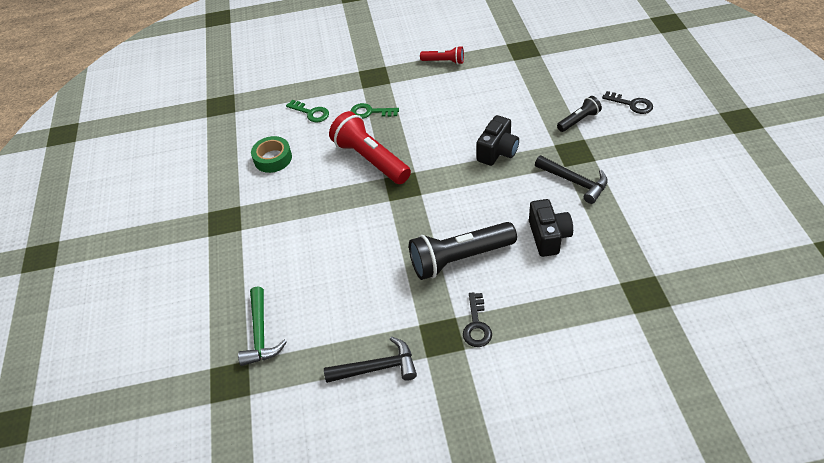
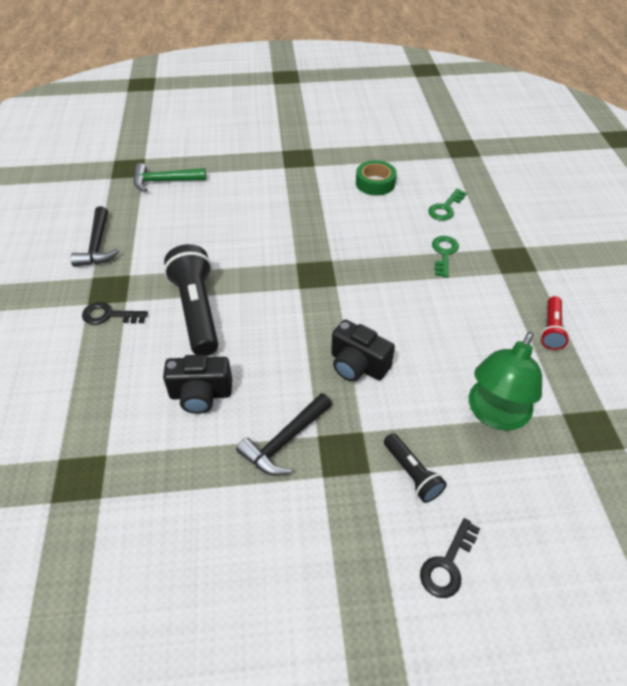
camera: 90 degrees right, 0 degrees up
(370, 159) = (362, 251): red flashlight -> none
(523, 86) = (495, 414): none -> green lamp

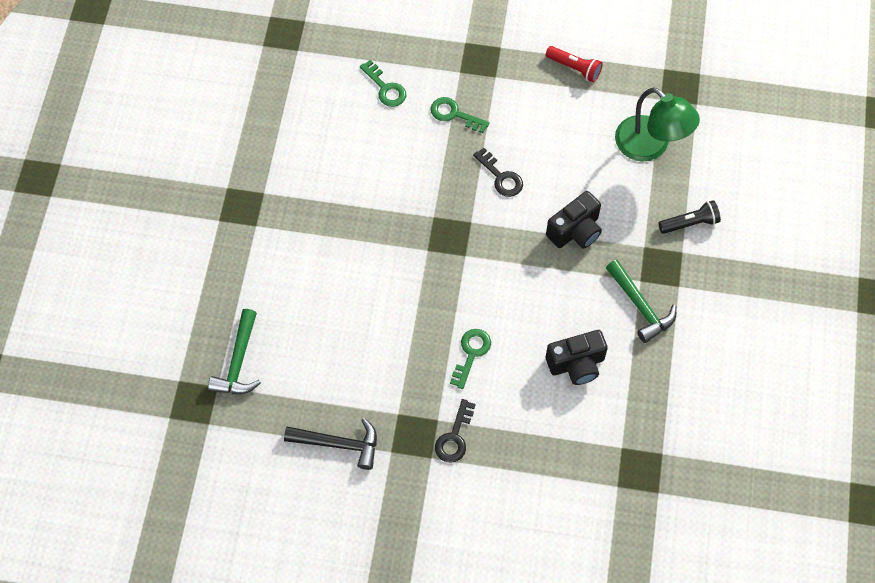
camera: 75 degrees left, 15 degrees up
(197, 311) = (471, 353): black flashlight -> green key
(201, 394) = (576, 364): black camera -> black camera turned 60 degrees clockwise
(284, 441) = (640, 306): black hammer -> green hammer
(375, 183) = (320, 140): green tape -> none
(447, 564) = (764, 224): black key -> black key (501, 177)

